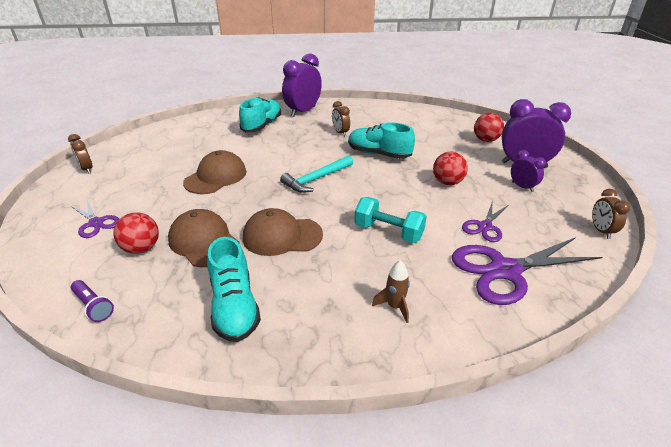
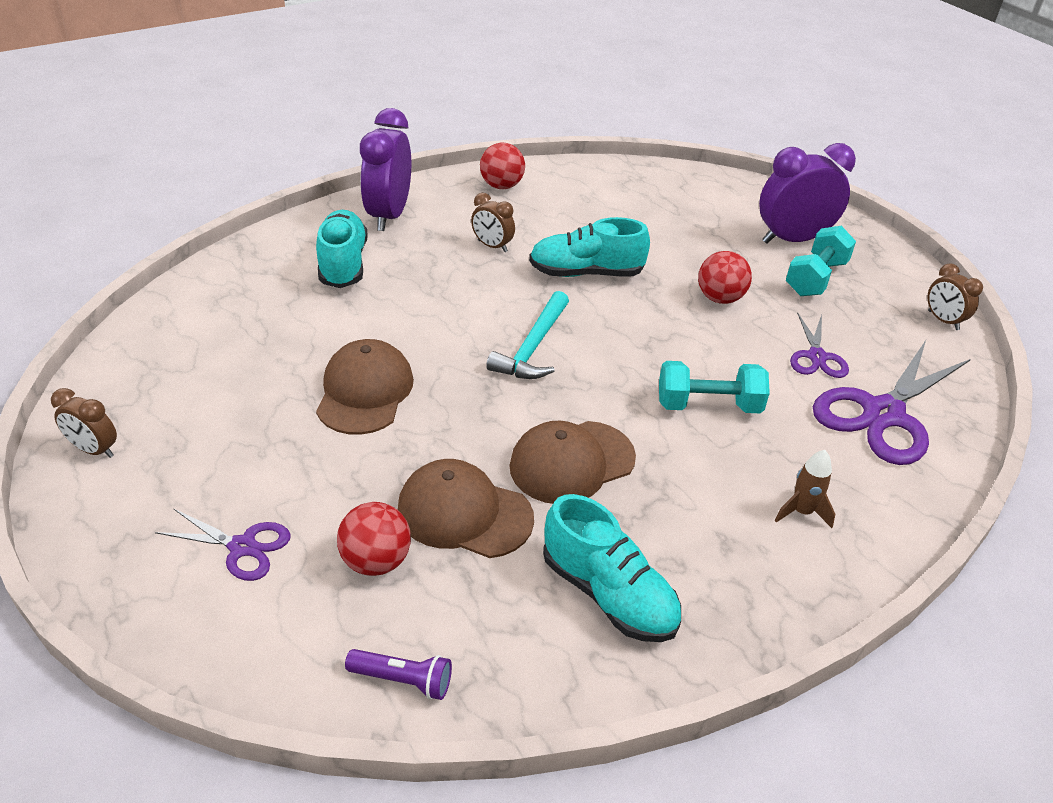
camera: 30 degrees left, 5 degrees up
(485, 140) = (714, 207): red ball -> red ball (501, 186)
(522, 187) = (815, 278): purple clock -> turquoise dumbbell

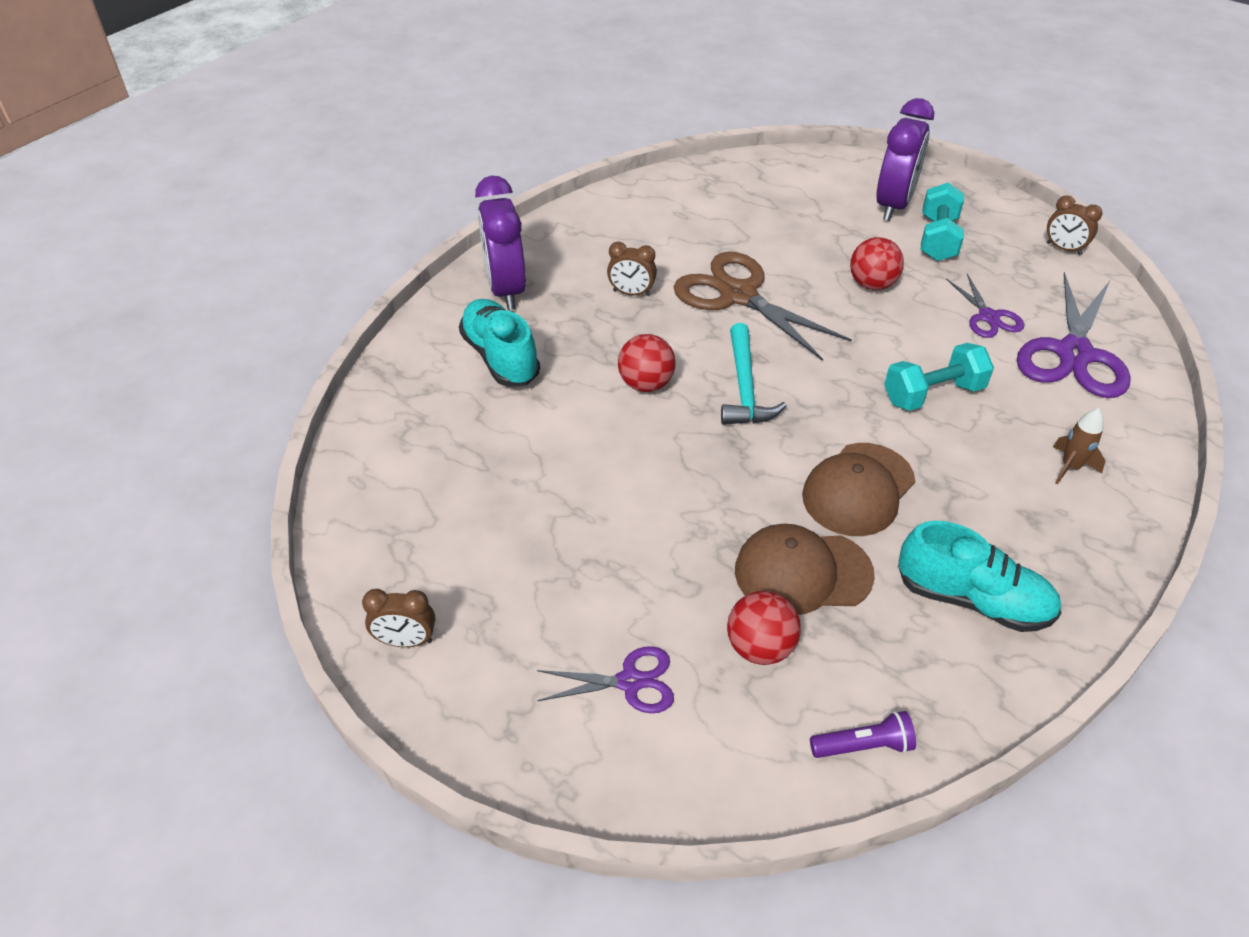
camera: 20 degrees left, 5 degrees up
(365, 392) = (624, 486): brown cap -> none
(501, 186) = (593, 224): red ball -> red ball (646, 384)
(586, 273) = (738, 295): turquoise shoe -> brown scissors
(792, 240) = (893, 205): purple clock -> purple clock turned 150 degrees clockwise

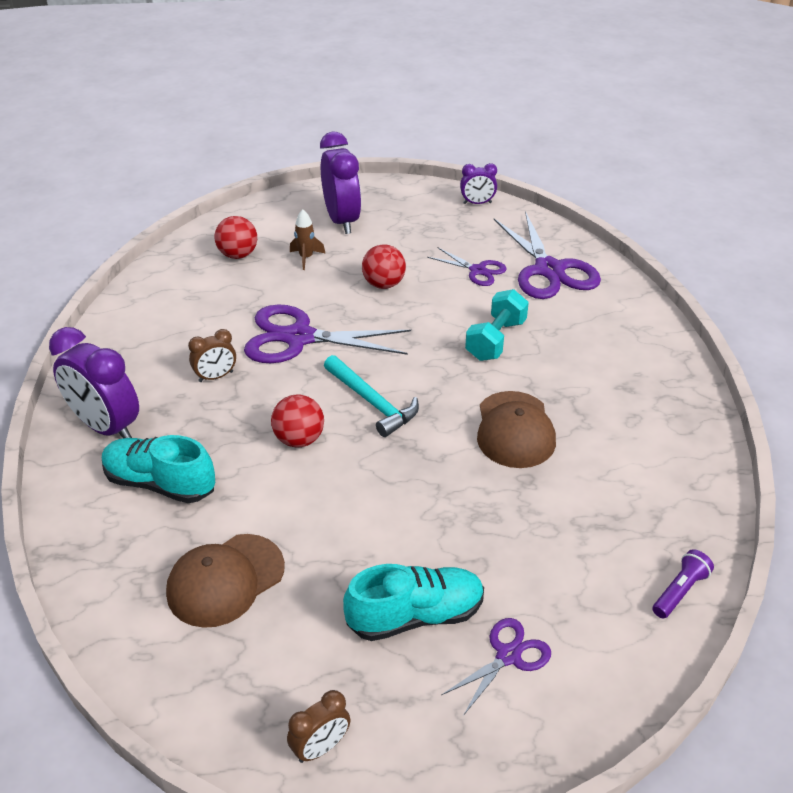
camera: 40 degrees left, 5 degrees down
(738, 295) = (299, 337): brown scissors -> purple scissors
(760, 647) = (562, 573): red ball -> red ball (238, 255)
(802, 572) = (537, 506): brown cap -> brown cap (225, 580)
(937, 239) = (394, 232): turquoise dumbbell -> none
(972, 600) = (646, 459): turquoise shoe -> turquoise shoe (415, 616)
(1063, 249) = (477, 203): brown clock -> purple clock
(1070, 467) = (615, 343): brown rocket -> brown rocket (306, 258)

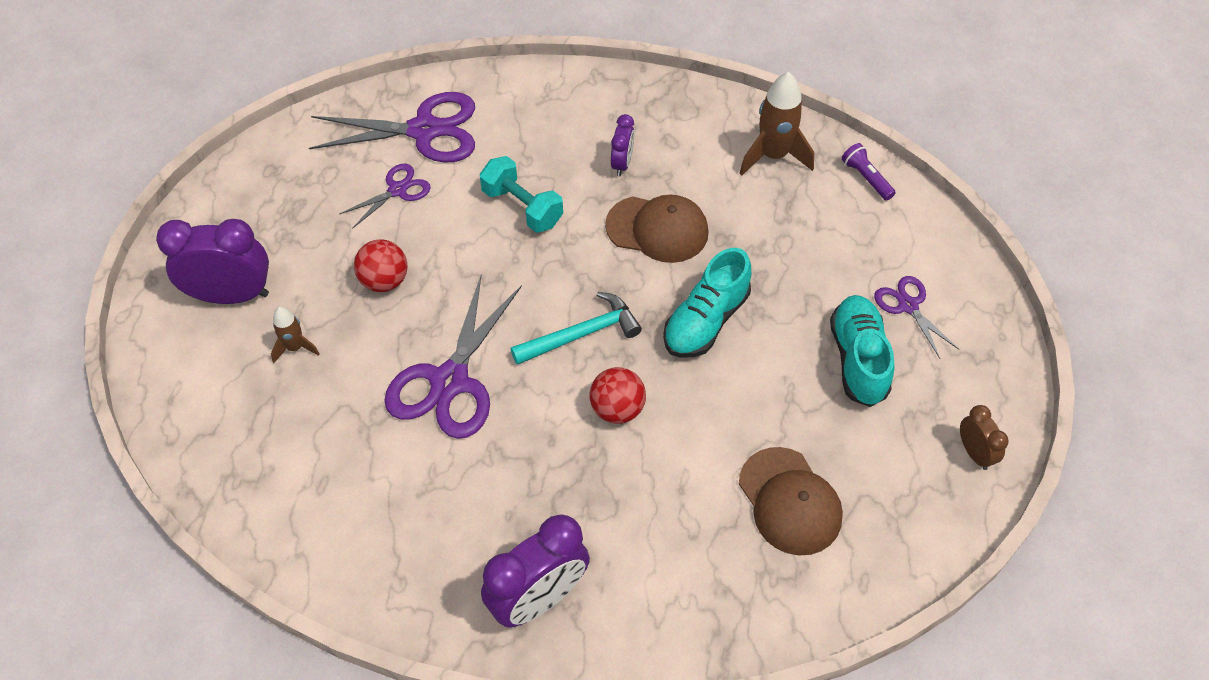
camera: 75 degrees left, 15 degrees up
(160, 483) = (646, 548): turquoise shoe -> turquoise shoe (706, 321)
(216, 376) = (489, 475): brown clock -> none
(238, 255) = (252, 421): red ball -> none
(477, 203) = (264, 155): purple clock -> purple clock (622, 164)
(662, 502) = (773, 156): none -> brown rocket

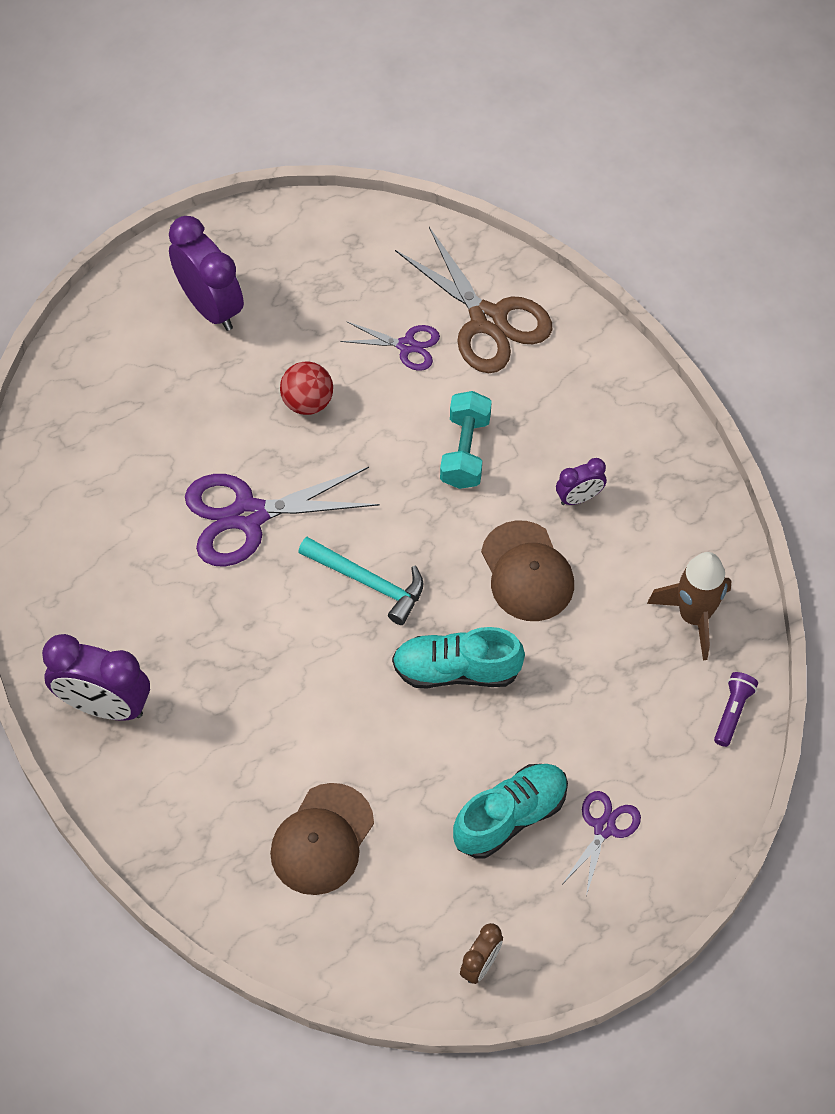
camera: 55 degrees right, 5 degrees up
(295, 347) = (197, 385): brown rocket -> none
(424, 130) = (488, 320): purple scissors -> brown scissors
(617, 409) = (314, 655): red ball -> none

